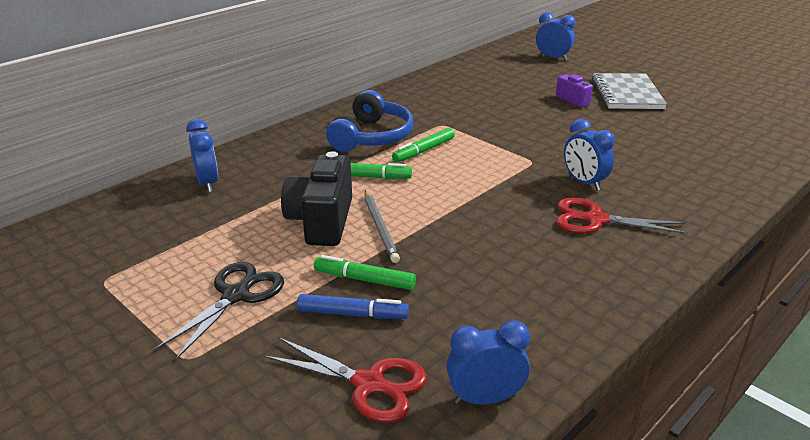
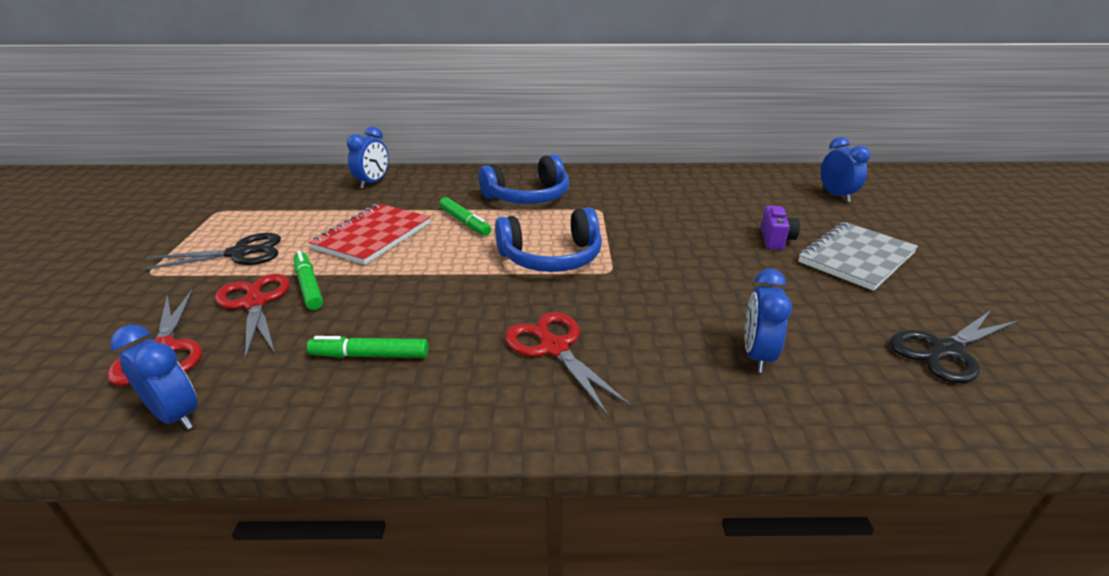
camera: 45 degrees right, 0 degrees up
(322, 221) = (373, 236): black camera -> red notebook
(352, 314) = (255, 303): blue marker -> red scissors
(380, 228) = (393, 259): grey pencil -> none
(424, 151) = (542, 222): green marker -> green marker (370, 355)
(482, 171) = (551, 257): none -> blue headphones
(584, 182) = (618, 312): blue clock -> blue clock (757, 355)
(734, 126) = (944, 351): none -> black scissors

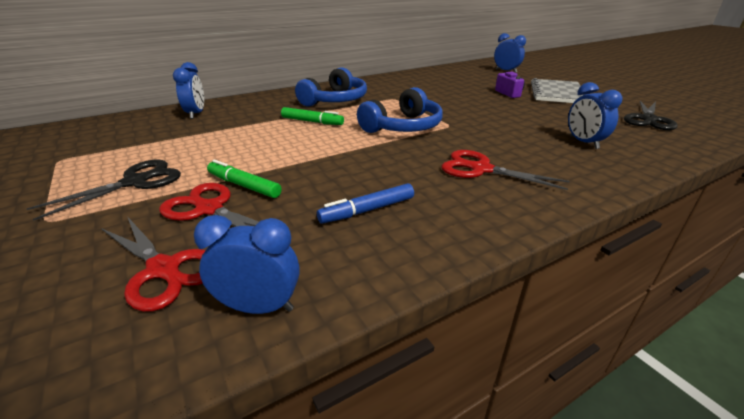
camera: 30 degrees left, 0 degrees up
(370, 355) = (367, 210): green marker -> blue marker
(373, 236) = (250, 144): red notebook -> none

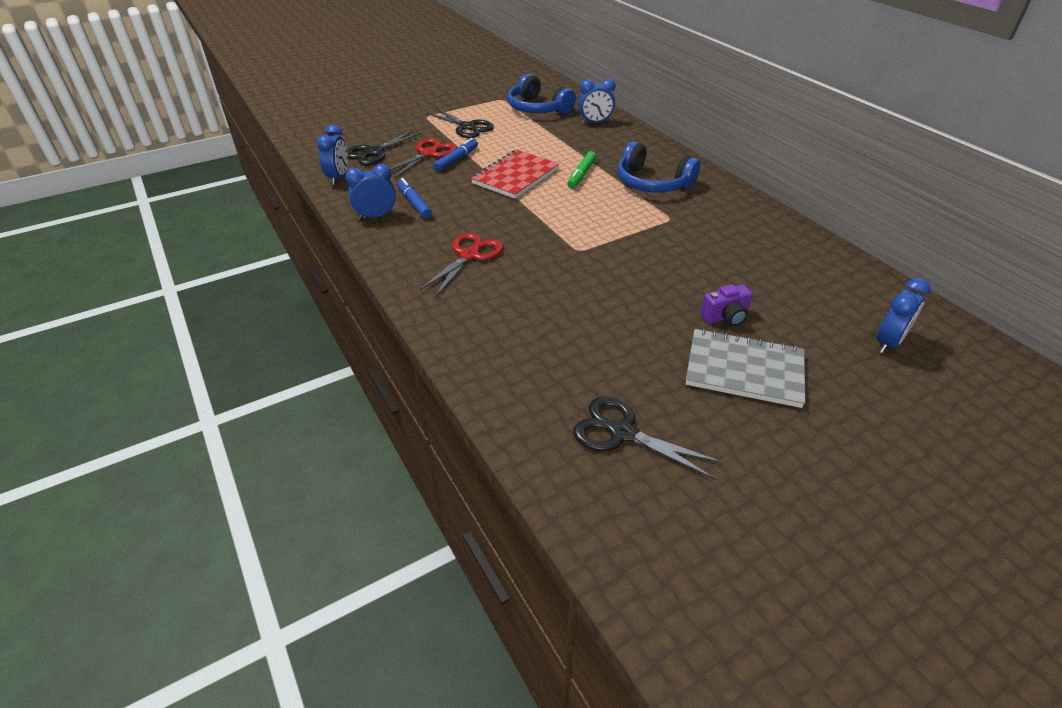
camera: 90 degrees right, 10 degrees up
(164, 270) = (374, 152): red scissors -> black scissors
(244, 185) = (456, 160): green marker -> blue marker
(306, 149) = (515, 176): none -> red notebook
(403, 127) = (571, 222): blue headphones -> blue headphones (537, 108)
(583, 142) = (529, 336): blue clock -> blue clock (376, 216)

